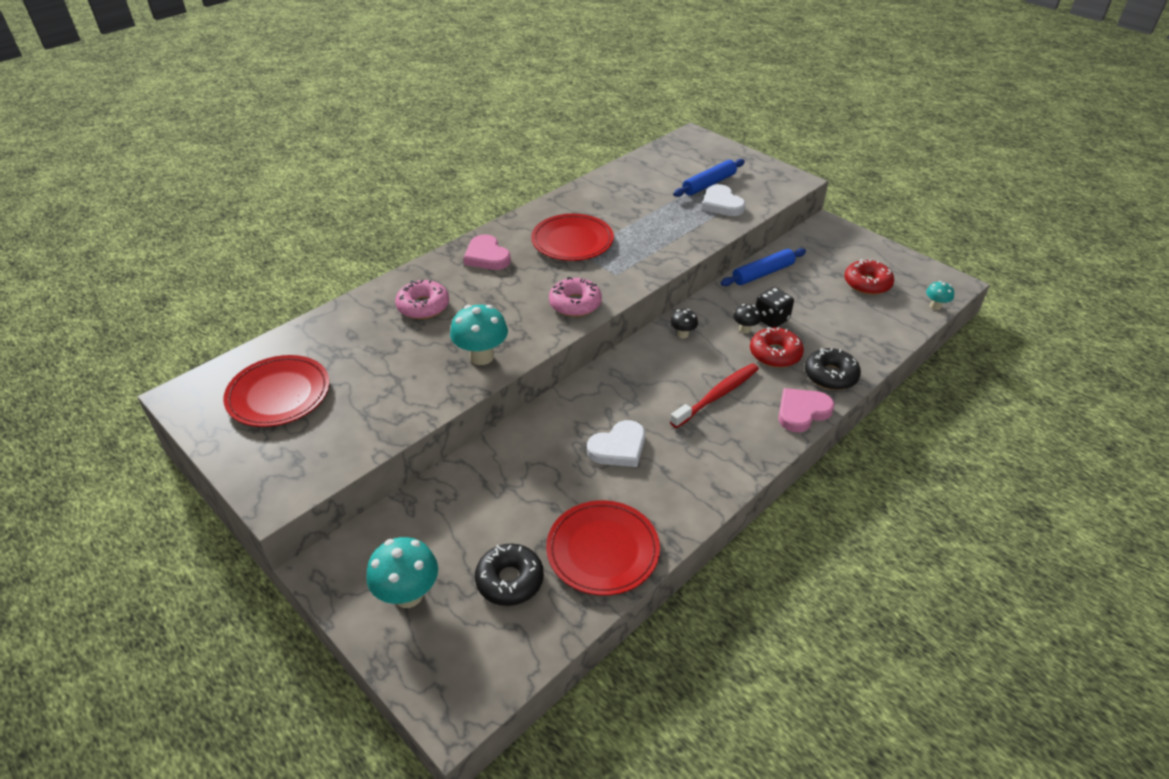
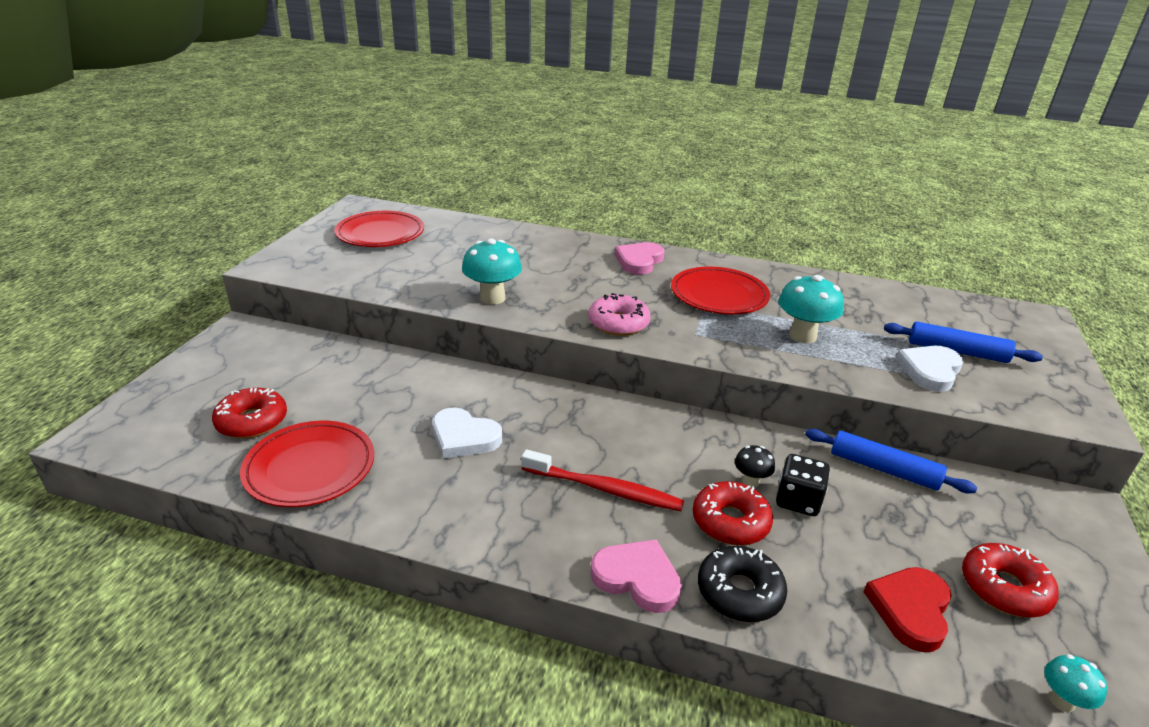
camera: 60 degrees right, 10 degrees down
(408, 595) = (220, 374): turquoise mushroom -> turquoise mushroom (802, 336)
(423, 306) = (536, 254): pink donut -> none
(510, 580) = (252, 421): black donut -> red donut
(682, 334) = (688, 432): black mushroom -> none
(867, 321) = (910, 609): none -> red heart

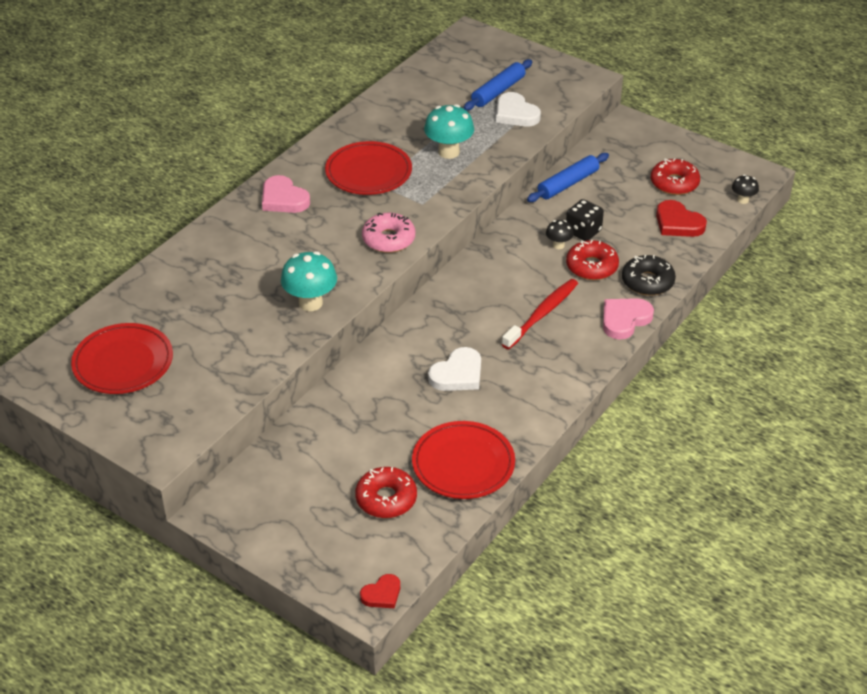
camera: 70 degrees left, 10 degrees up
(105, 444) = (382, 594): none -> red heart
(1061, 701) = (743, 200): turquoise mushroom -> black mushroom

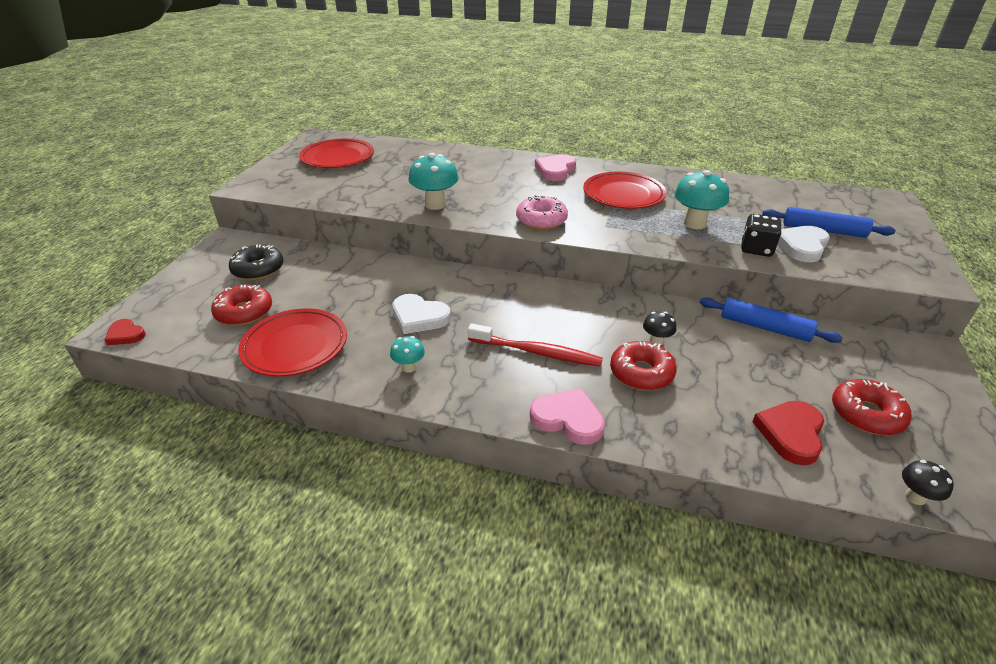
camera: 70 degrees right, 5 degrees down
(528, 393) = (409, 367): none -> turquoise mushroom
(583, 231) = (695, 354): black dice -> black dice (756, 249)
(647, 282) = (651, 426): black donut -> black donut (258, 269)

